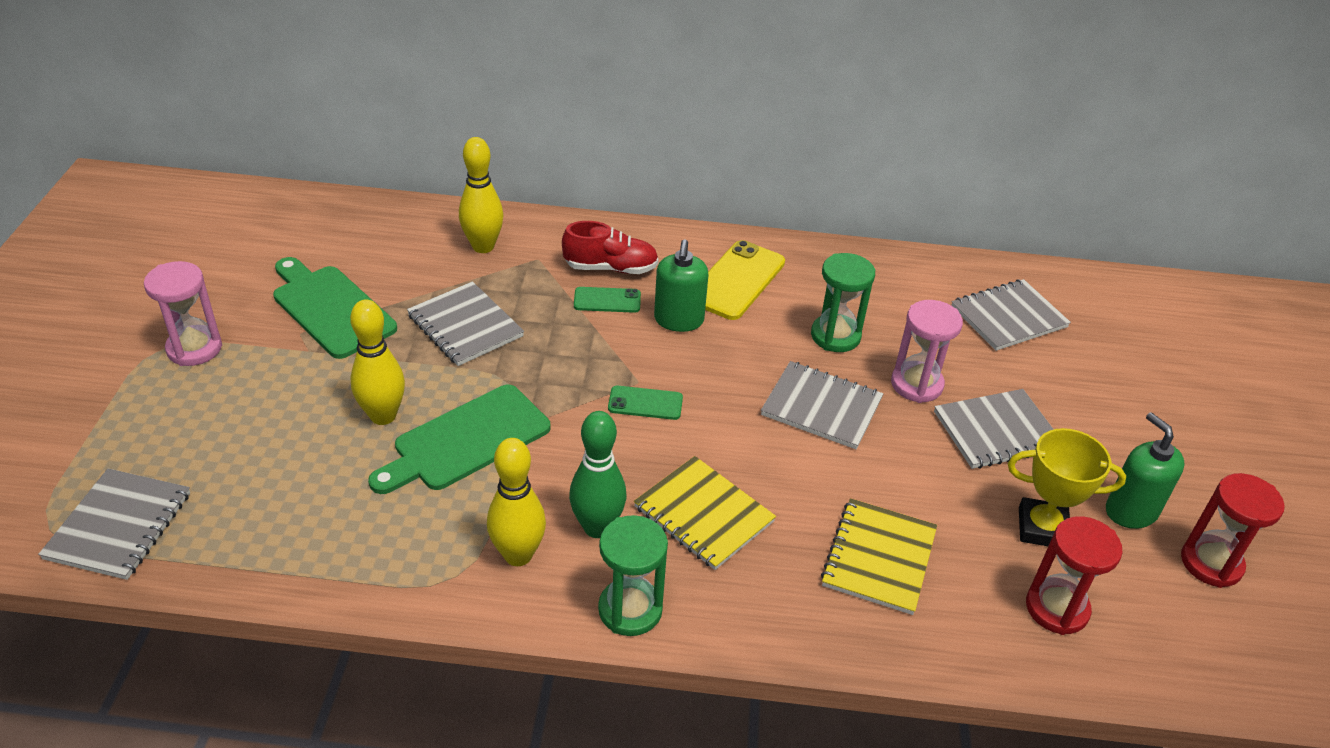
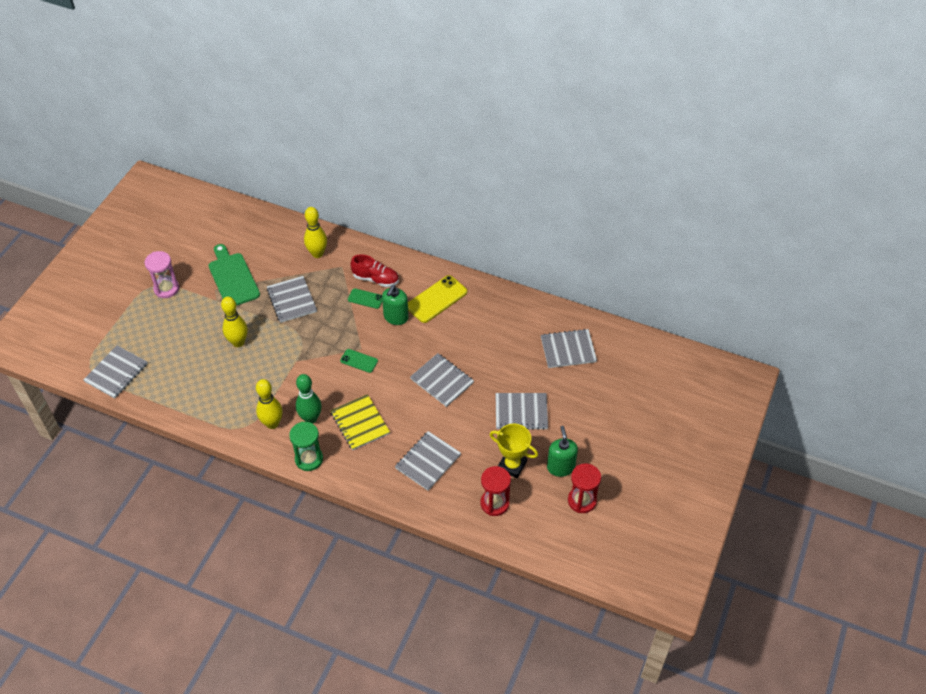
camera: 20 degrees right, 10 degrees up
(466, 441) = (270, 363): green cutting board -> none
(835, 336) = (470, 342): green hourglass -> none
(879, 558) = (428, 461): yellow notebook -> grey notebook
(916, 384) = (496, 378): pink hourglass -> none

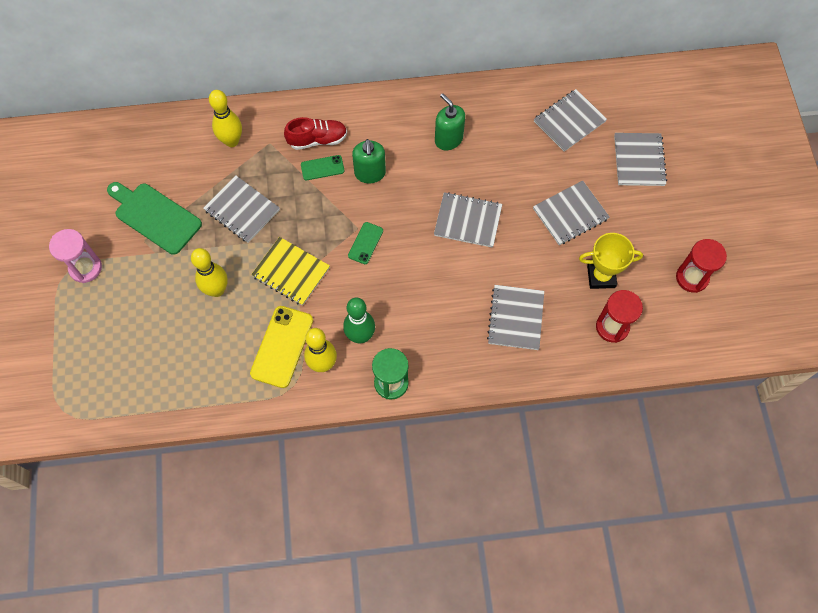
camera: 30 degrees left, 15 degrees up
(116, 373) = (100, 400): grey notebook -> grey notebook (639, 160)
(359, 361) = (365, 243): green phone -> green phone turned 60 degrees counterclockwise
(360, 423) = (416, 313): yellow notebook -> yellow notebook (291, 272)
(436, 299) = (398, 131): yellow phone -> yellow phone (282, 346)
(560, 467) = (648, 253): green soap dispenser -> green soap dispenser (448, 139)

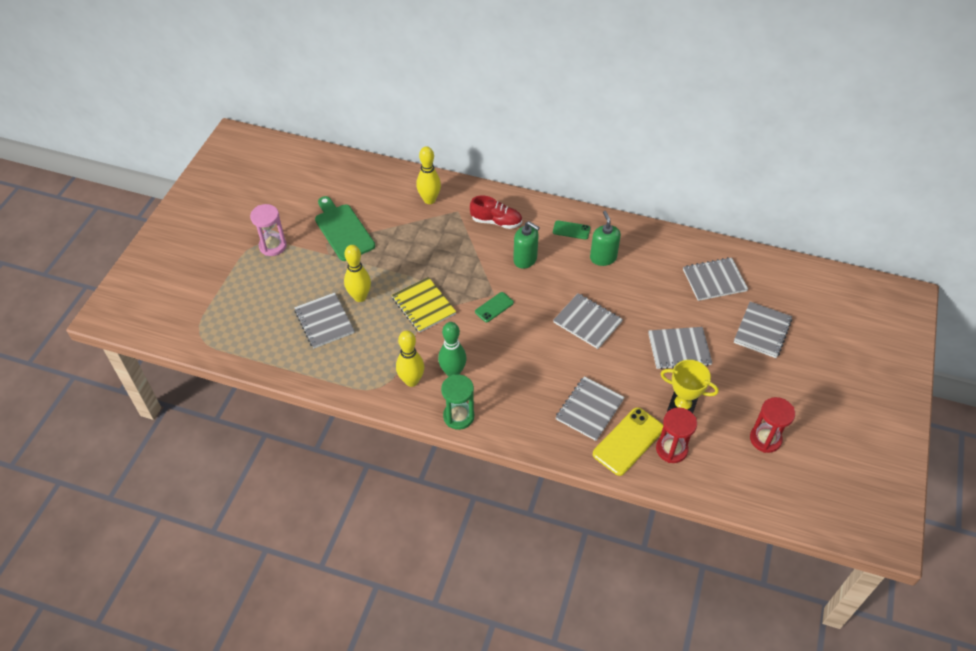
camera: 25 degrees right, 15 degrees down
(242, 210) = (410, 249): grey notebook -> grey notebook (324, 321)
(282, 346) = (387, 355): yellow phone -> yellow phone (628, 441)
(322, 168) = (489, 242): green phone -> green phone (571, 230)
(370, 173) = (525, 259): green soap dispenser -> green soap dispenser turned 75 degrees counterclockwise

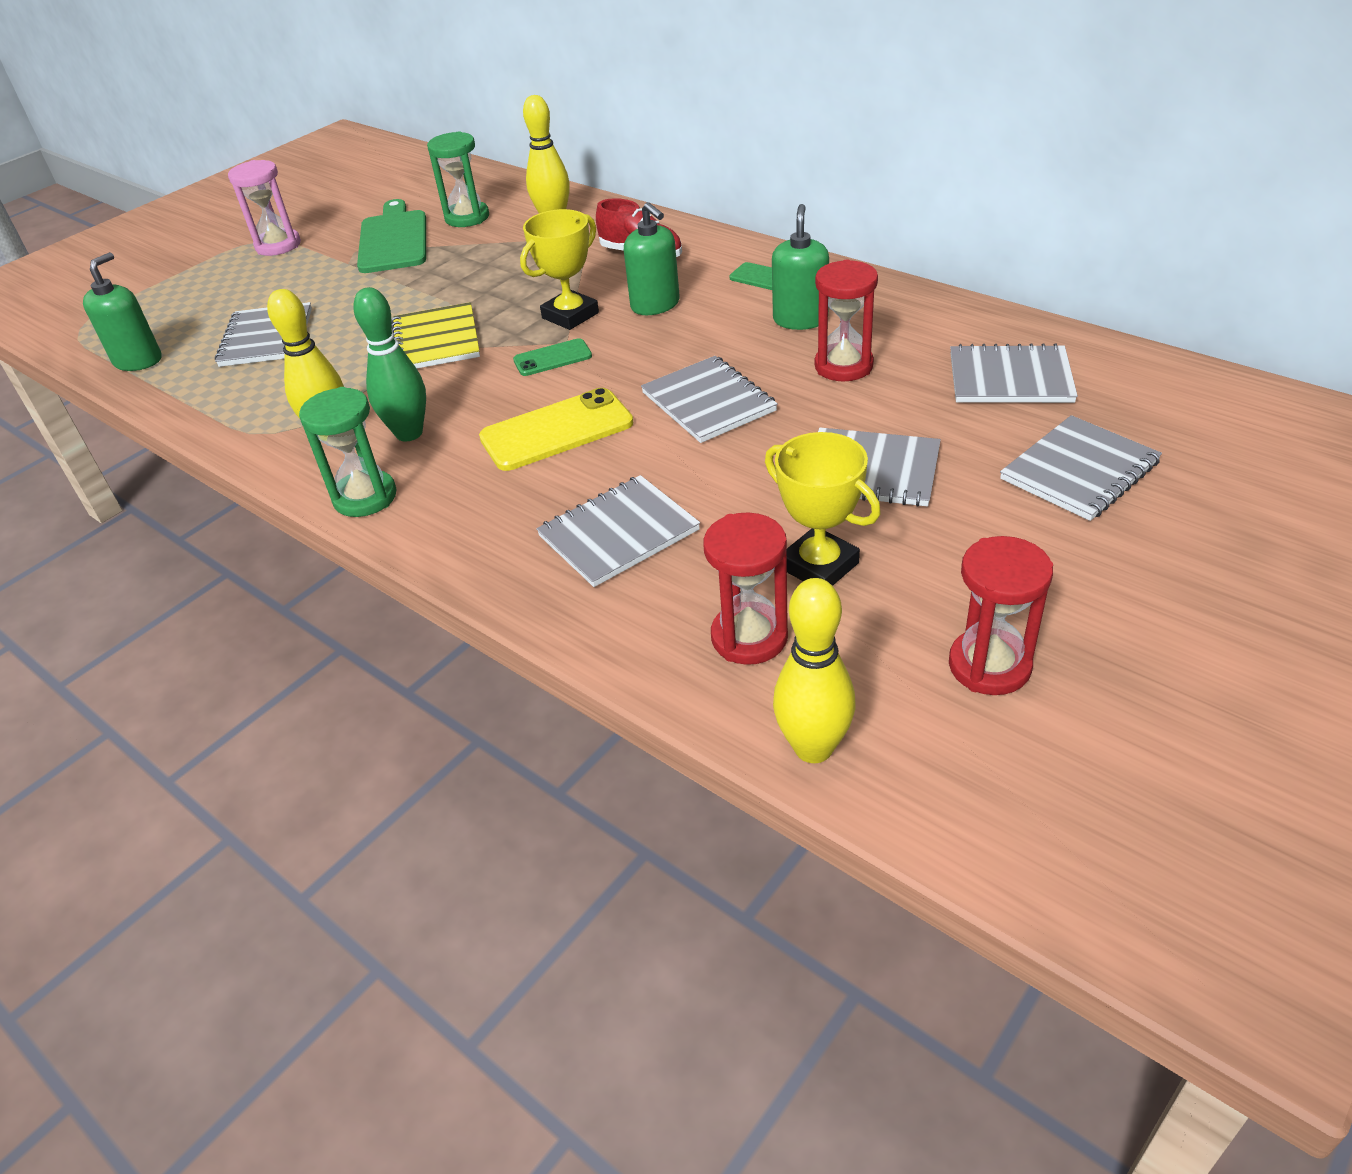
camera: 25 degrees right, 10 degrees down
(260, 353) = (138, 361): none -> green soap dispenser
(360, 297) = (347, 316): yellow bowling pin -> yellow bowling pin (813, 748)
(375, 204) = (467, 217): none -> green hourglass
(485, 275) = (570, 315): none -> yellow trophy
(628, 441) = (662, 603): yellow phone -> yellow phone (557, 431)
(638, 286) = (843, 366): none -> red hourglass

